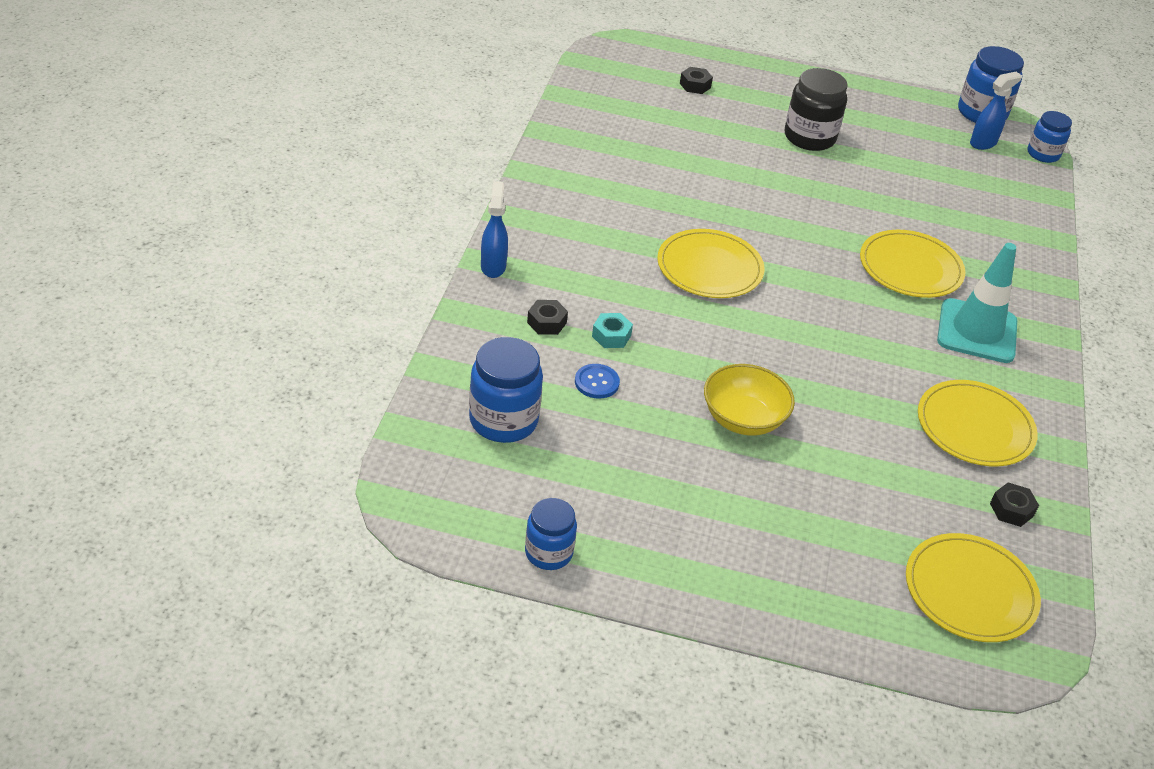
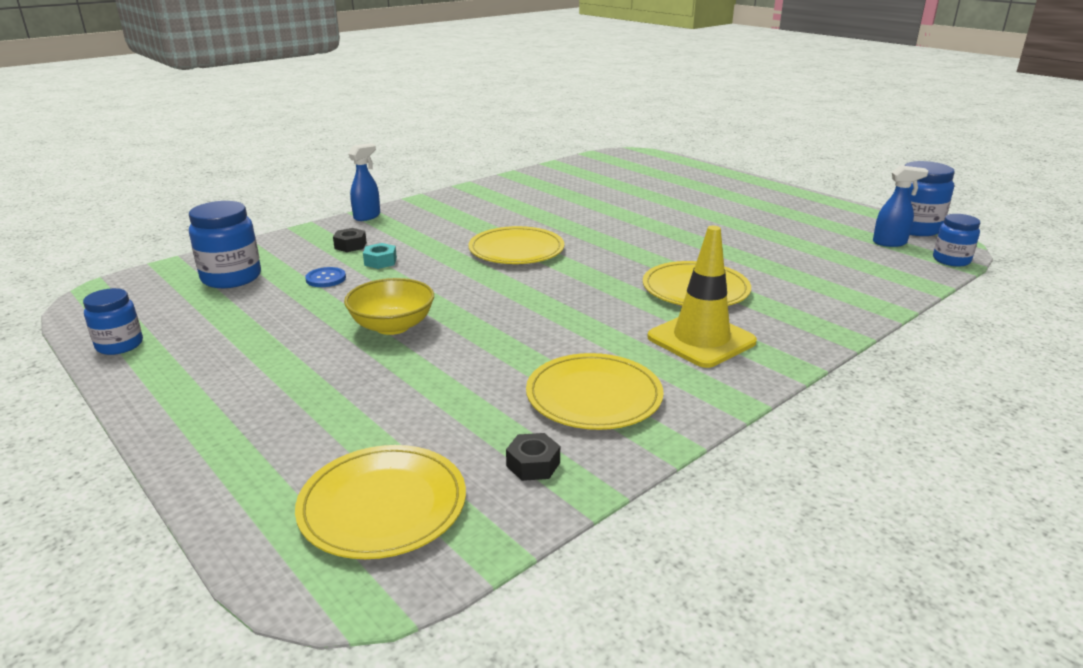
camera: 40 degrees right, 15 degrees down
(695, 85) = (662, 175): black nut -> none
(809, 137) = (717, 211): black jar -> none
(977, 331) = (701, 339): turquoise traffic cone -> yellow traffic cone

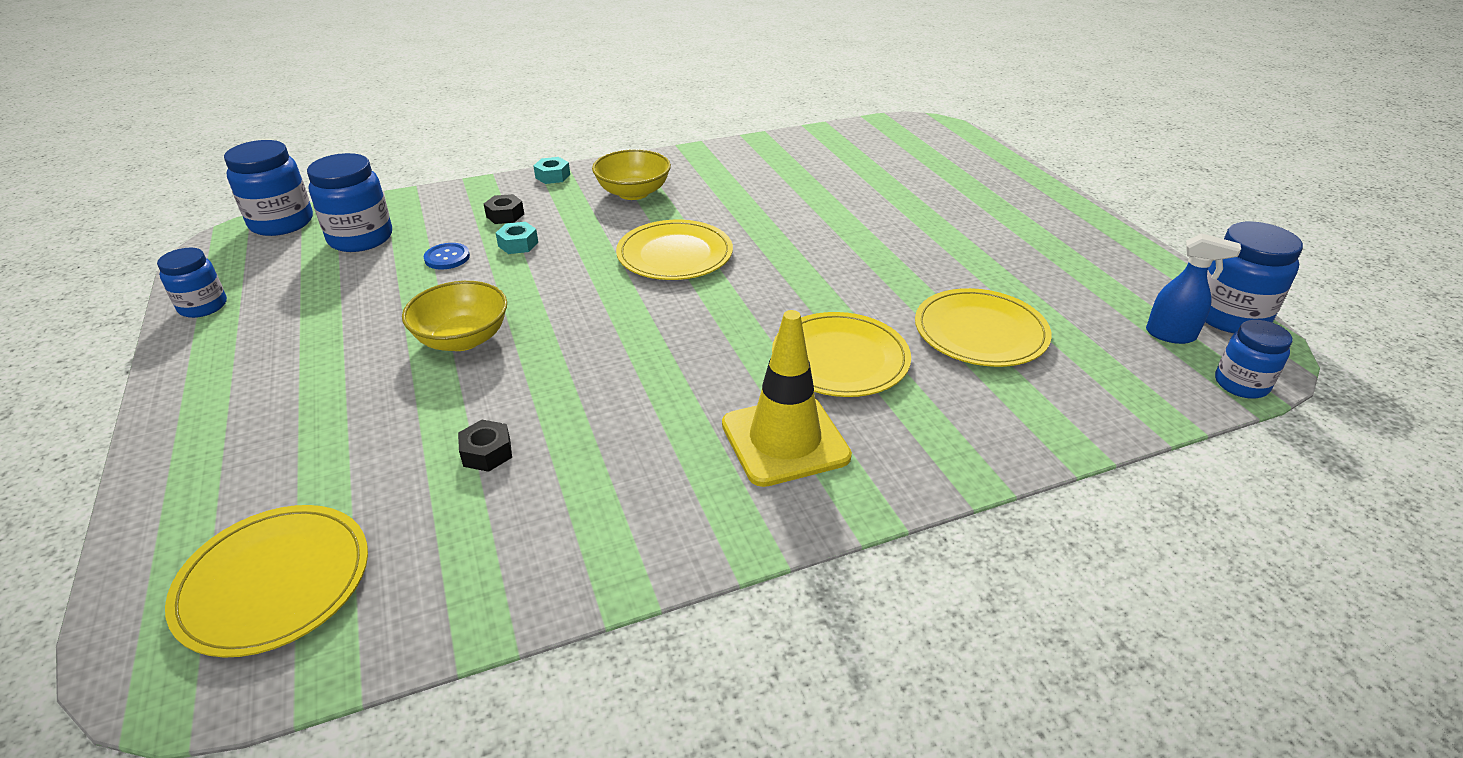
camera: 20 degrees right, 10 degrees up
(141, 278) = (281, 223): none -> blue jar
(367, 216) = (553, 176): blue spray bottle -> turquoise nut
(446, 218) = (633, 193): none -> yellow bowl
(533, 464) = (456, 574): black nut -> black nut (487, 452)
(594, 396) = (595, 493): yellow plate -> yellow plate (980, 332)

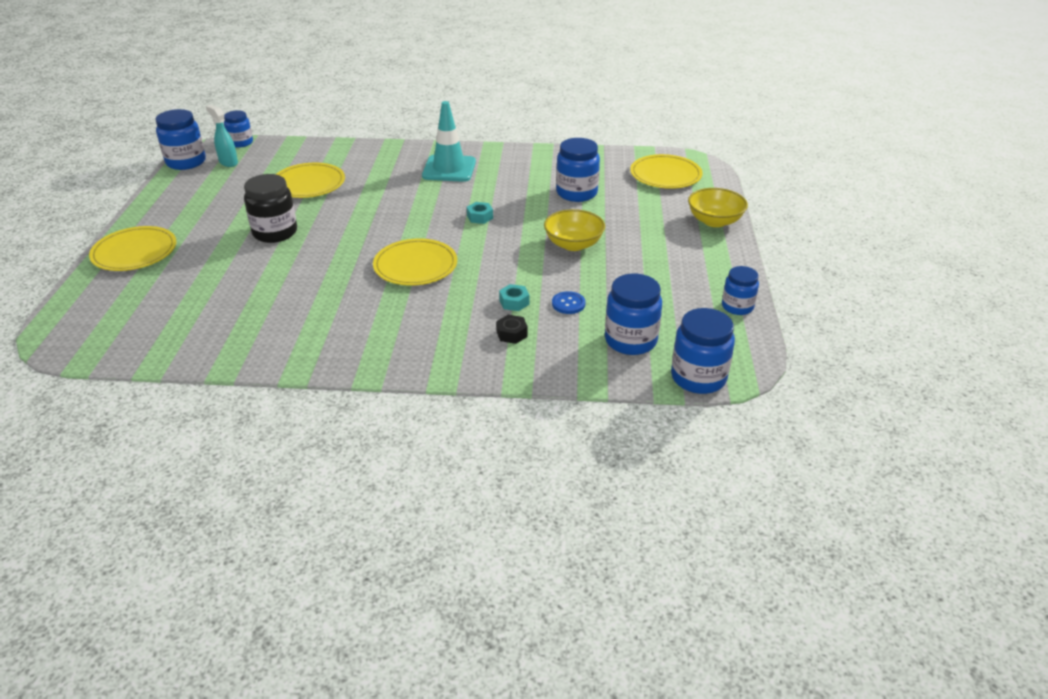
camera: 155 degrees left, 0 degrees up
(487, 452) = (576, 193): black nut -> blue jar
(553, 176) = (449, 371): turquoise nut -> turquoise nut (480, 217)
(633, 193) = (397, 330): yellow bowl -> yellow bowl (714, 221)
(785, 440) = (449, 169): yellow traffic cone -> turquoise traffic cone
(840, 359) = (389, 189): yellow plate -> yellow plate (134, 252)
(903, 249) = (275, 232): none -> black jar
(1171, 335) = (228, 162): blue spray bottle -> turquoise spray bottle

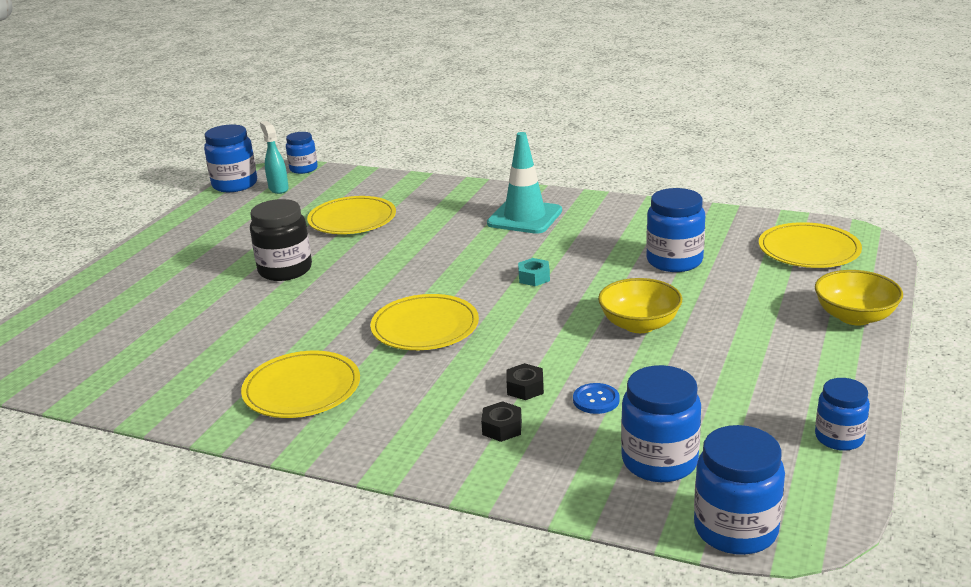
camera: 20 degrees right, 10 degrees down
(134, 252) = (127, 274): yellow plate -> yellow plate (302, 389)
(514, 302) = (525, 388): turquoise nut -> black nut

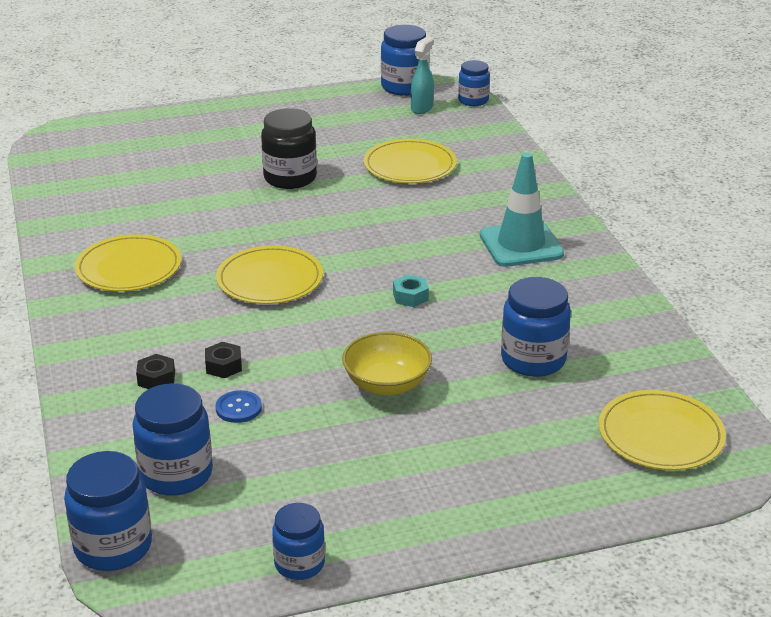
camera: 50 degrees right, 5 degrees up
(854, 317) = (542, 509): yellow bowl -> none

